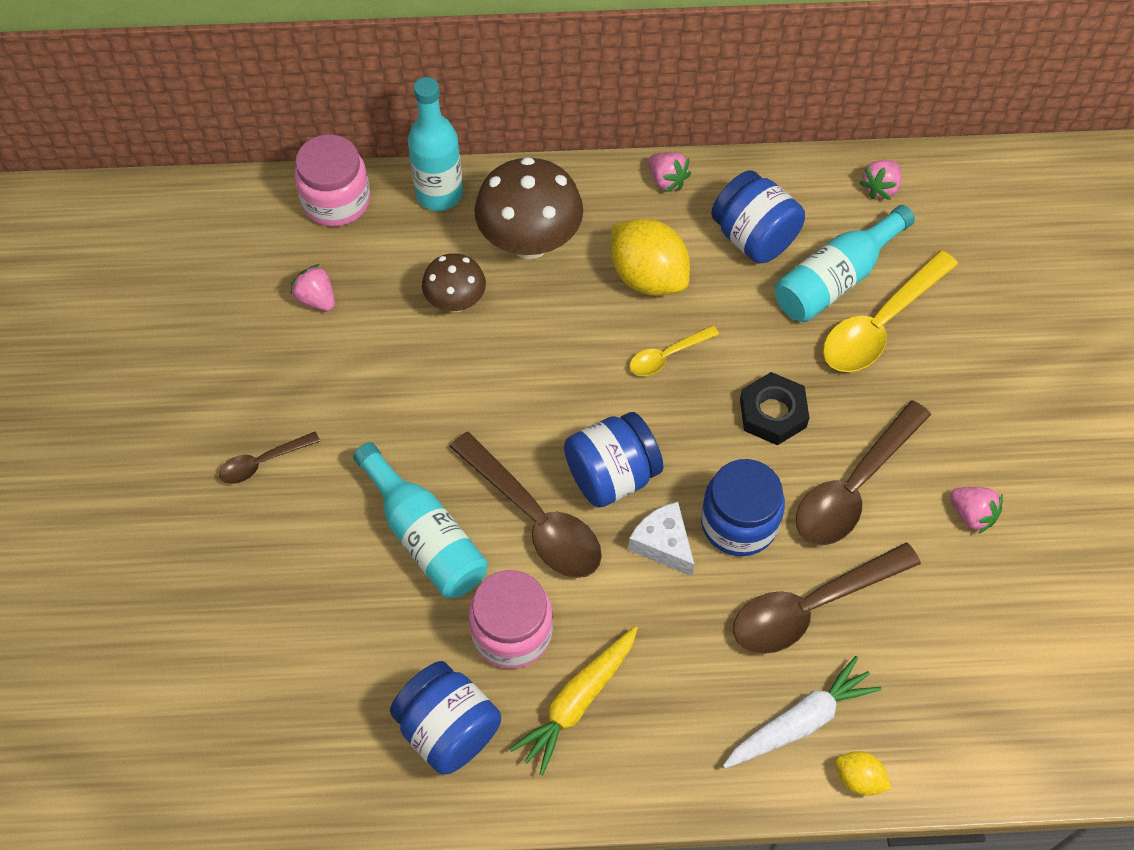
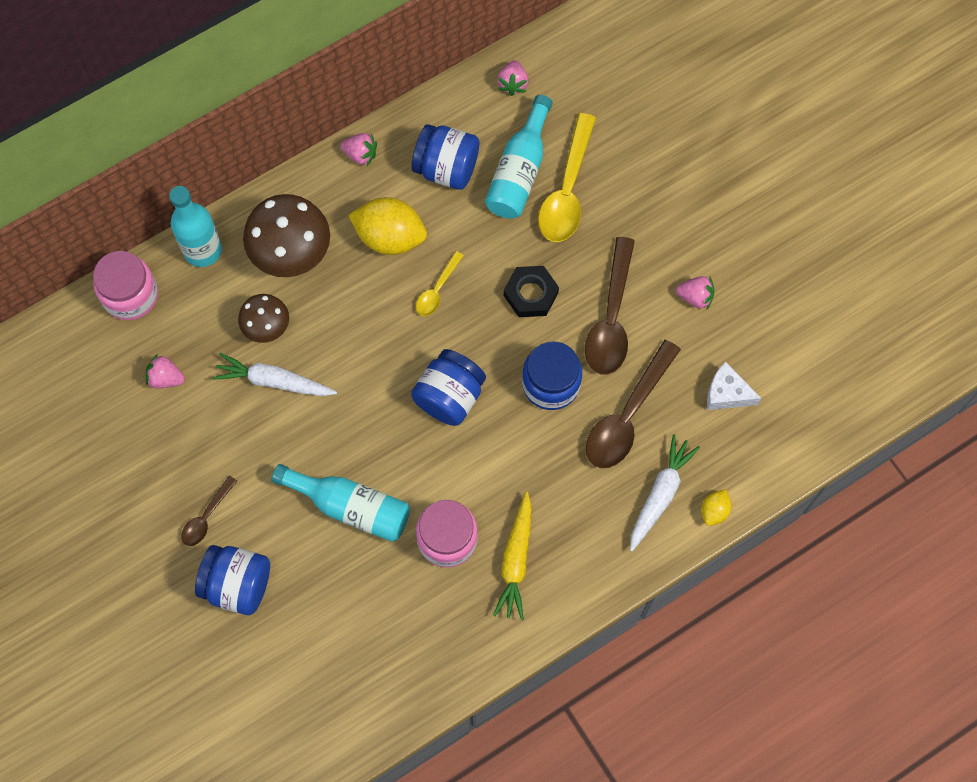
camera: 30 degrees left, 10 degrees up
(427, 360) = (274, 381): none -> white carrot
(448, 729) = (445, 624): blue jar -> blue jar (238, 585)
(534, 518) = (415, 454): brown spoon -> none
(663, 544) = (510, 425): white cheese -> white cheese (726, 393)
(858, 778) = (714, 511): yellow lemon -> yellow lemon turned 60 degrees counterclockwise

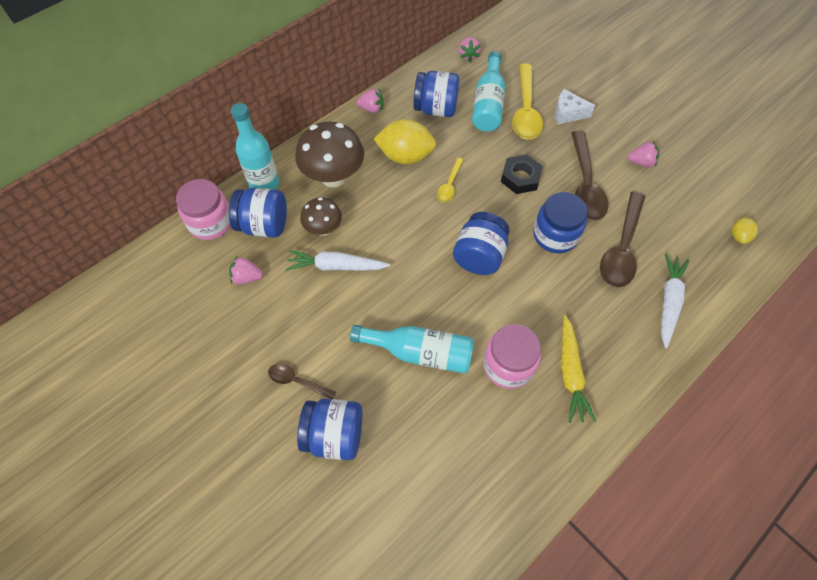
camera: 10 degrees left, 10 degrees down
(194, 310) = (264, 225): none -> blue jar
(206, 517) = (297, 381): brown spoon -> brown spoon turned 90 degrees clockwise
(714, 511) = (716, 307): yellow lemon -> yellow lemon (739, 236)
(726, 393) = (690, 222): white cheese -> white cheese (567, 113)

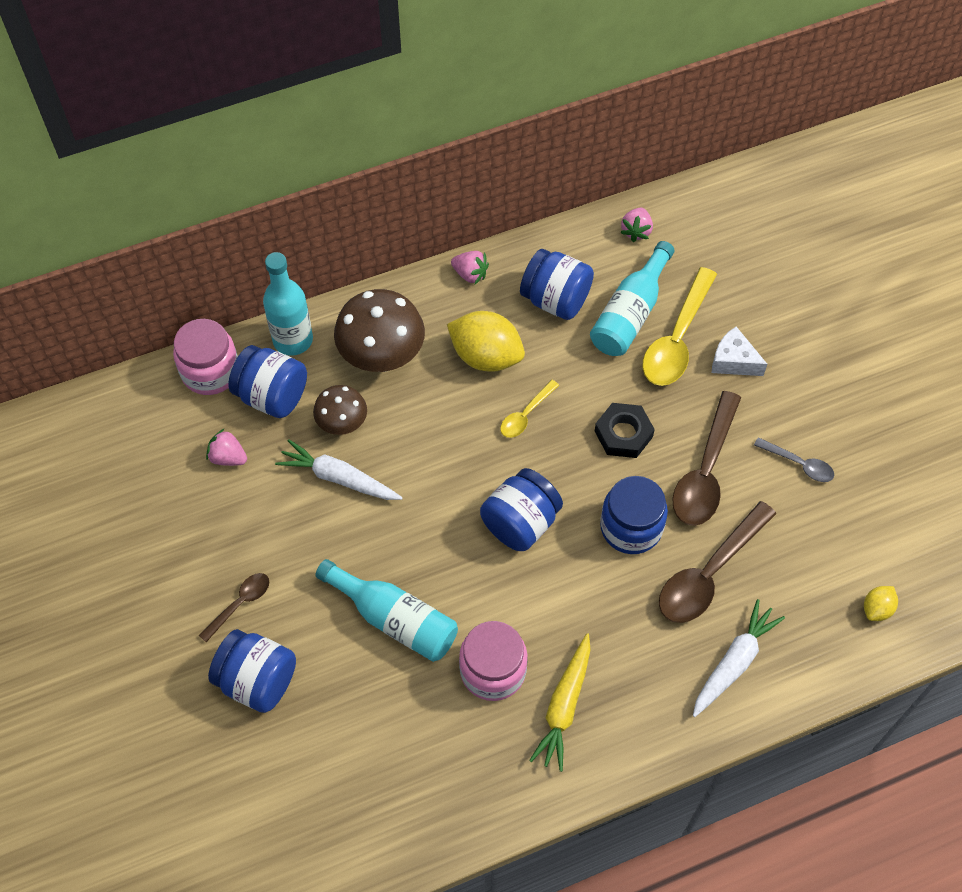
camera: 20 degrees right, 0 degrees up
(297, 381) = (240, 604): brown spoon -> brown spoon turned 90 degrees clockwise
(641, 162) = (798, 464): pink strawberry -> grey spoon

